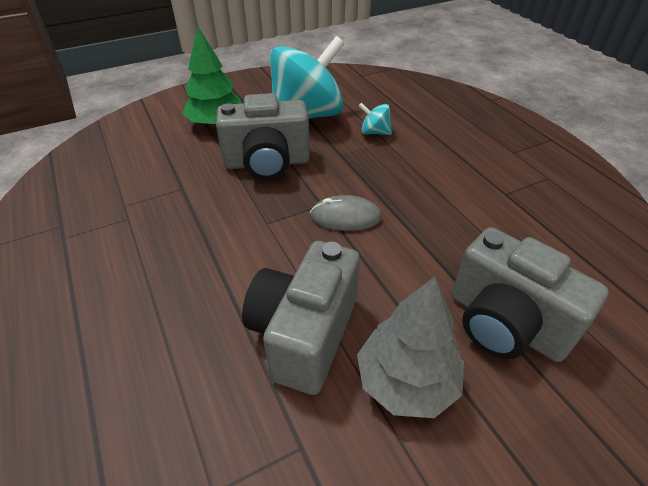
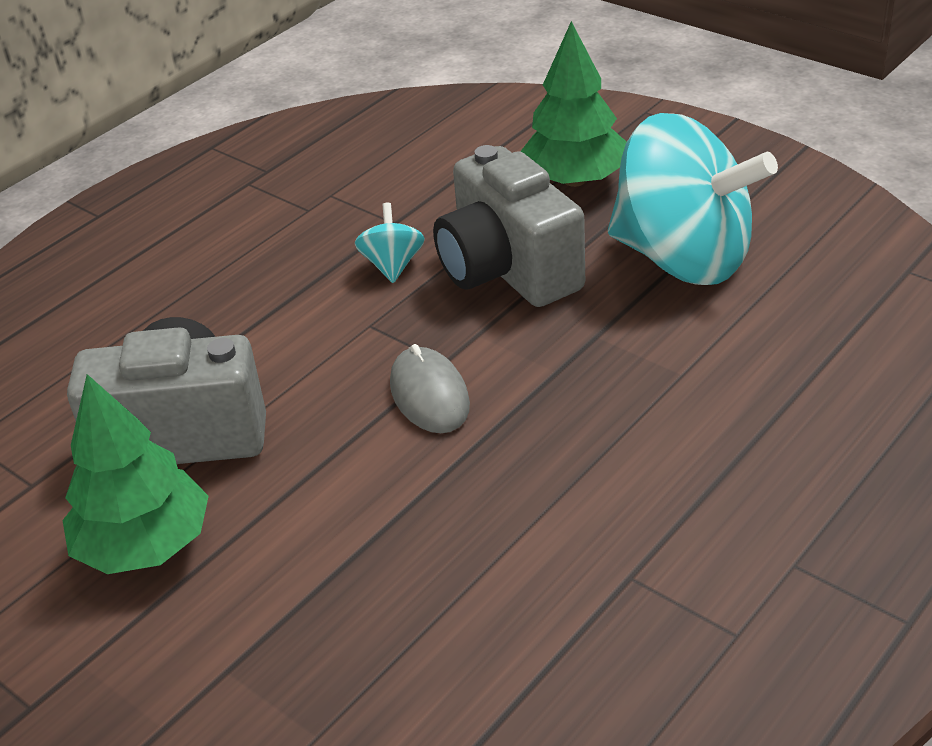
camera: 70 degrees right, 5 degrees down
(374, 132) = (698, 352): turquoise spinning top -> turquoise spinning top (392, 265)
(406, 381) = (145, 546): grey tree -> green tree
(505, 323) = (286, 629): grey camera -> none

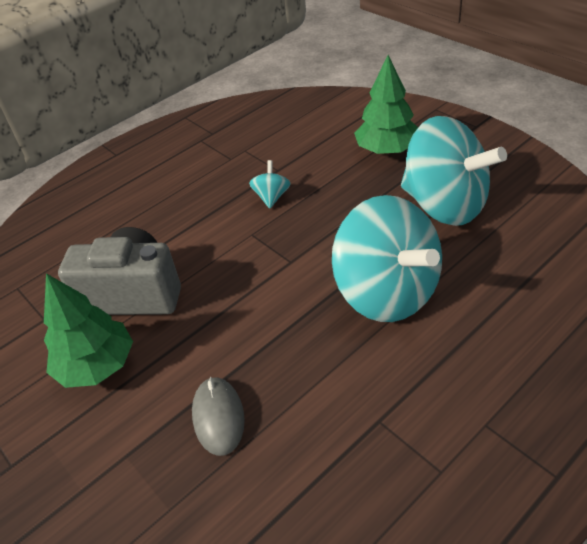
camera: 10 degrees right, 5 degrees up
(429, 394) = (278, 283): grey mouse -> grey mouse (218, 417)
(508, 270) = (338, 205): grey camera -> none
(611, 394) = (387, 292): none -> turquoise spinning top

